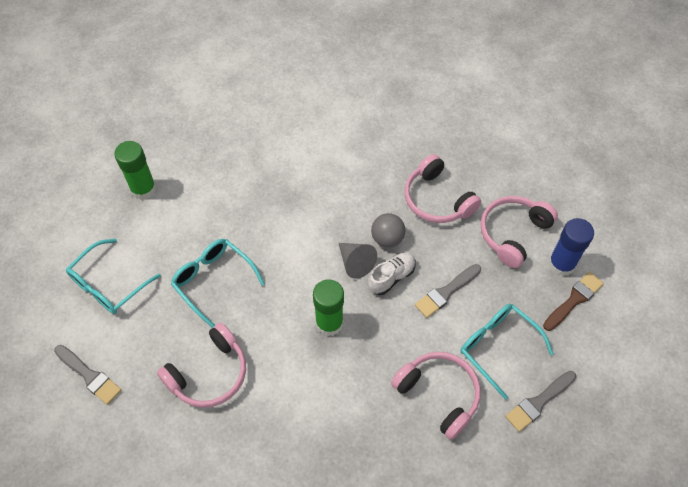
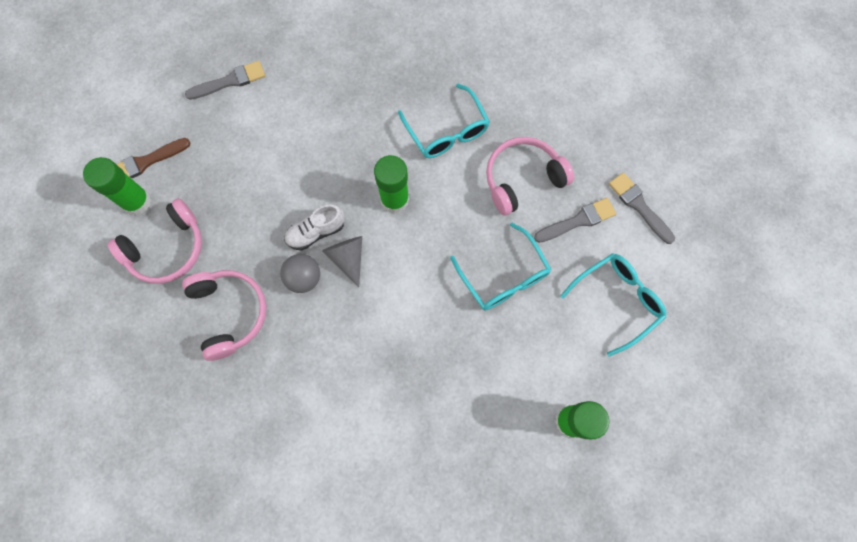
camera: 165 degrees left, 15 degrees up
(439, 394) = (315, 109): pink headphones -> none
(446, 292) = (267, 202): grey brush -> grey brush (578, 220)
(497, 347) = (242, 136): turquoise glasses -> turquoise glasses (447, 131)
(561, 264) = (137, 201): blue glue stick -> green glue stick

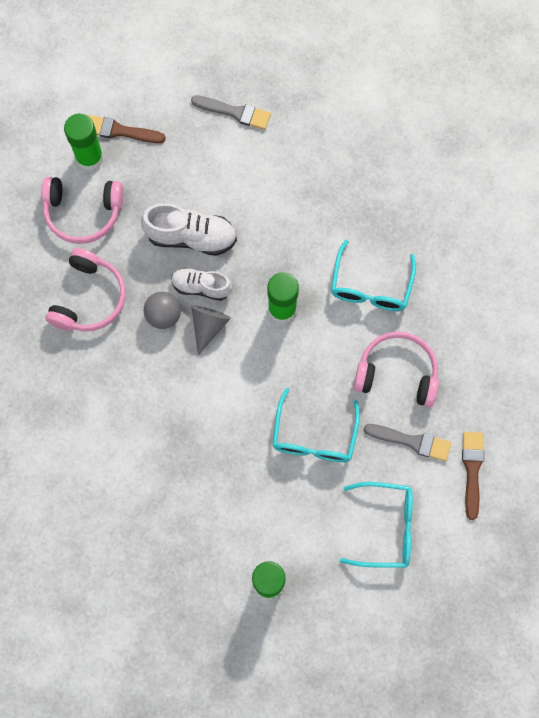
camera: 40 degrees right, 0 degrees up
(275, 200) = (191, 237): none -> white shoe
(639, 206) = (472, 470): grey brush -> brown brush

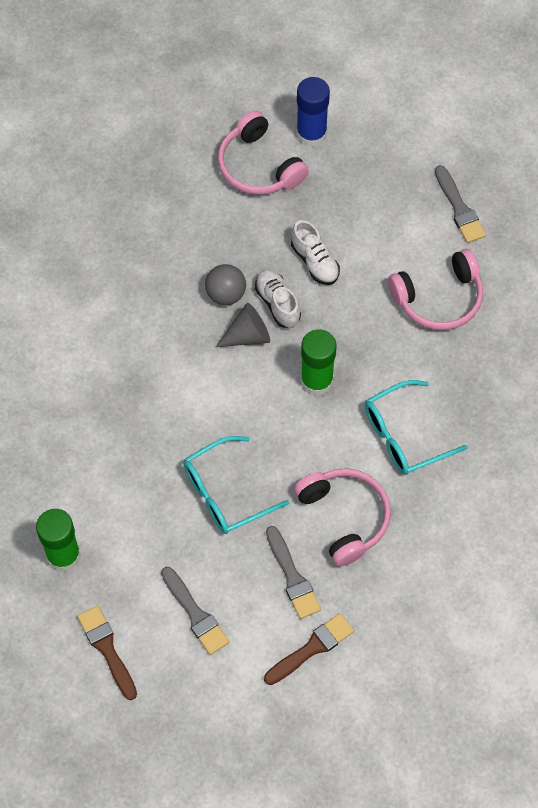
camera: 50 degrees right, 10 degrees down
(89, 158) = (311, 134): green glue stick -> blue glue stick
(89, 298) = (189, 228): pink headphones -> pink headphones (439, 299)
(120, 131) = (357, 137): brown brush -> brown brush (107, 649)
(191, 237) = (315, 262): white shoe -> white shoe, size x0.66
(386, 527) = (195, 614): turquoise glasses -> grey brush

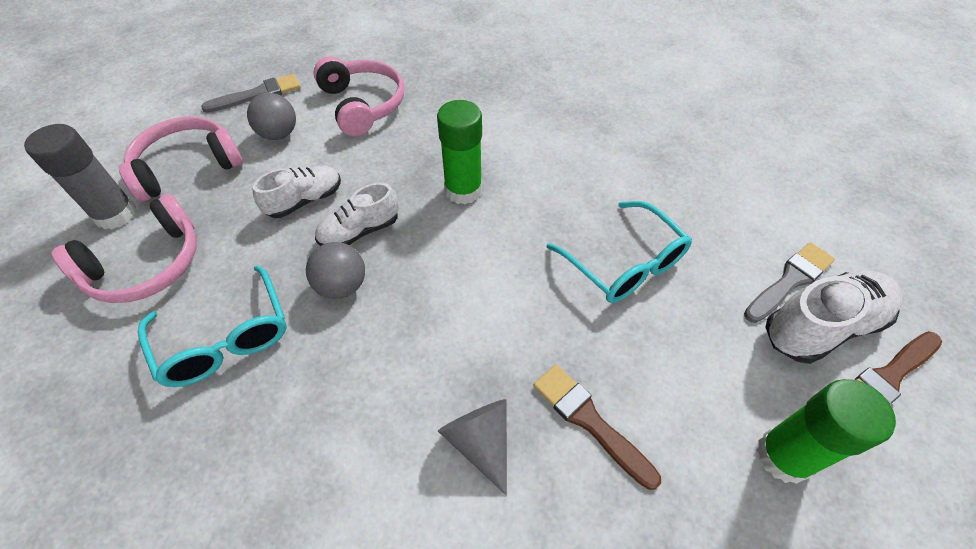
camera: 95 degrees left, 10 degrees down
(152, 620) = (821, 326): none -> white shoe
(248, 335) = (405, 258): grey cone -> grey cone (480, 442)
(292, 577) = (704, 196): grey brush -> none
(311, 134) = (116, 214): blue glue stick -> grey glue stick
(312, 648) = (775, 177): brown brush -> brown brush (589, 421)
(344, 517) = (621, 160): pink headphones -> pink headphones (187, 167)
(399, 233) = (279, 134): none -> grey ball
(404, 436) = (520, 122): turquoise glasses -> turquoise glasses (226, 339)

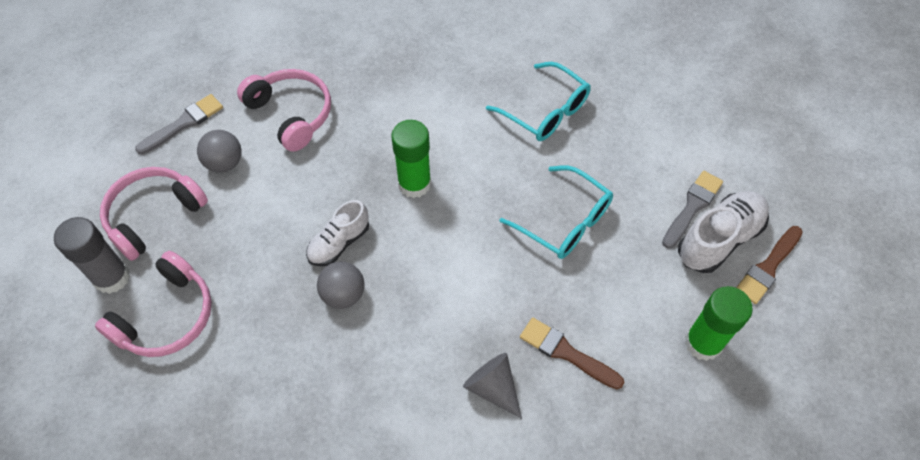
camera: 15 degrees left, 5 degrees up
(226, 339) = (267, 361): turquoise glasses -> turquoise glasses (545, 112)
(305, 201) = (279, 225): white shoe -> none

